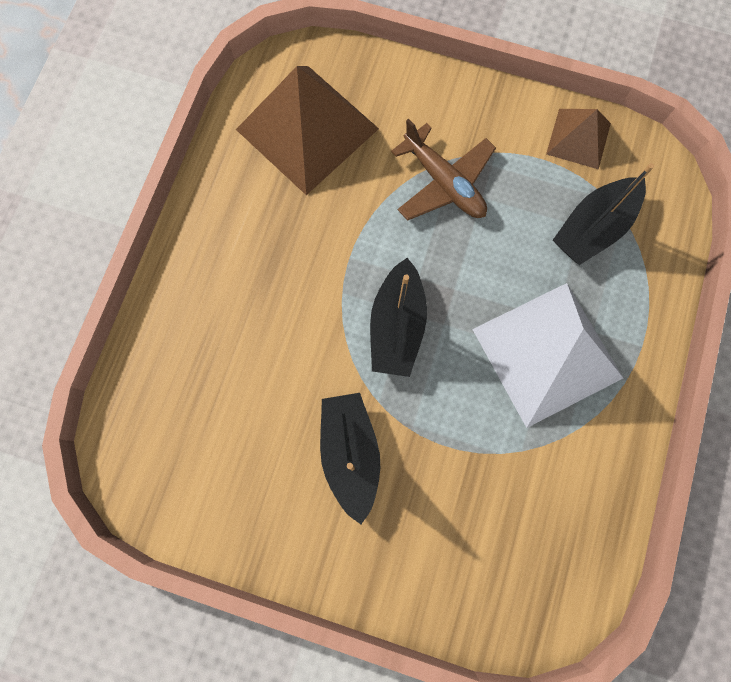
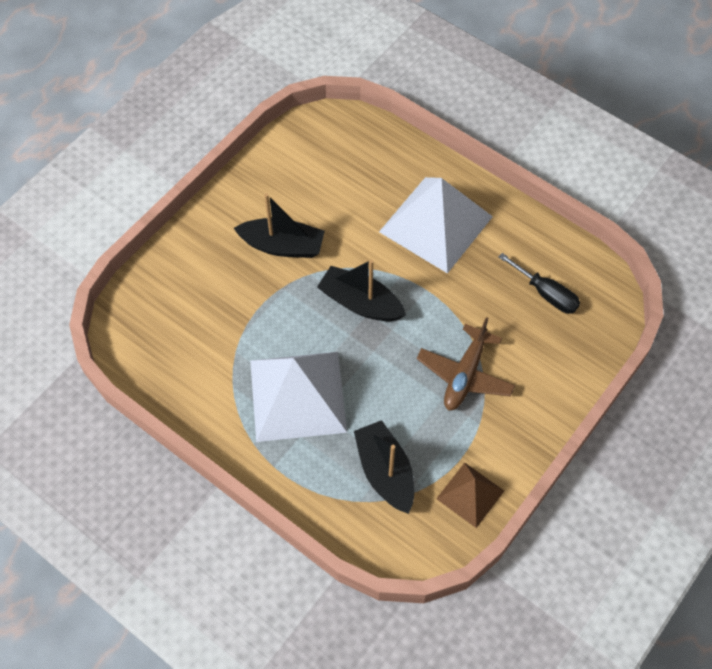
camera: 110 degrees right, 15 degrees down
(251, 275) = (435, 224): none -> white pyramid
(307, 128) = (546, 293): brown pyramid -> black screwdriver
(444, 182) = (465, 375): brown plane -> brown plane turned 45 degrees counterclockwise

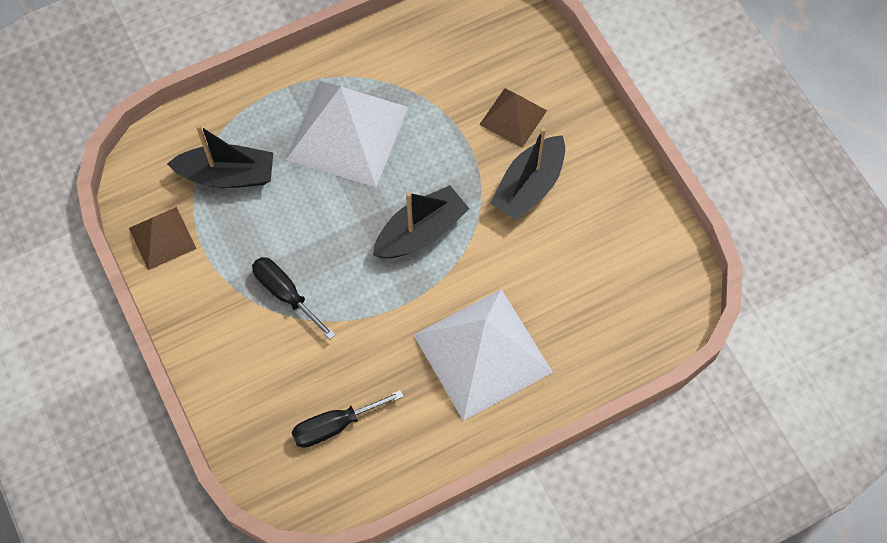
camera: 115 degrees right, 5 degrees up
(224, 280) = (513, 117): none -> brown pyramid
(465, 375) = (285, 294): brown plane -> black screwdriver

